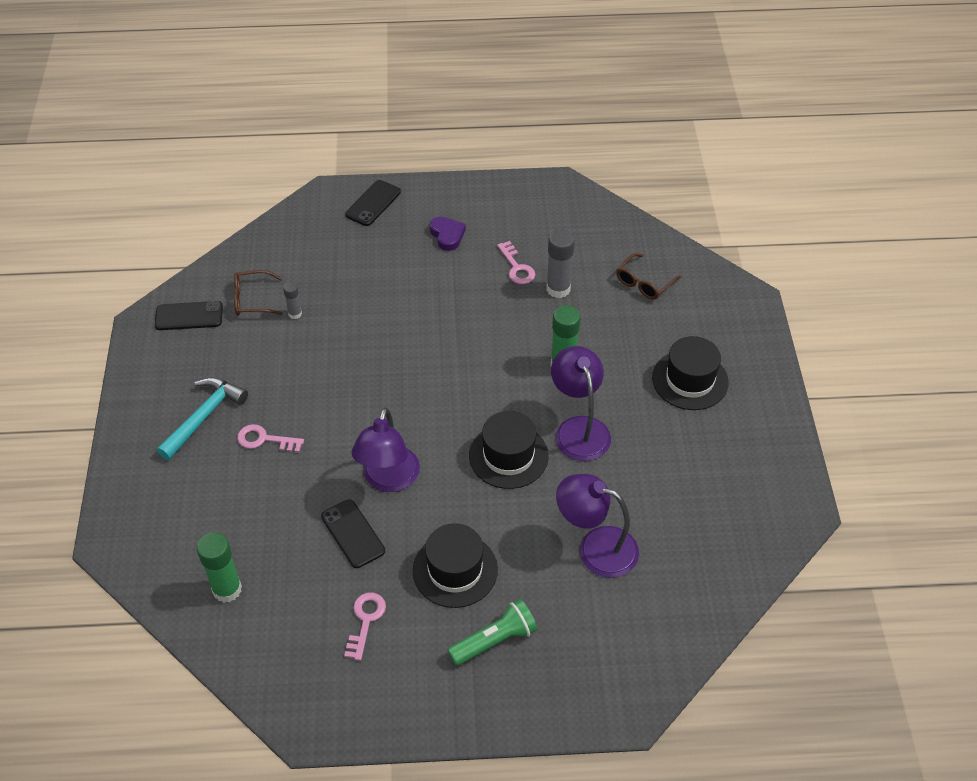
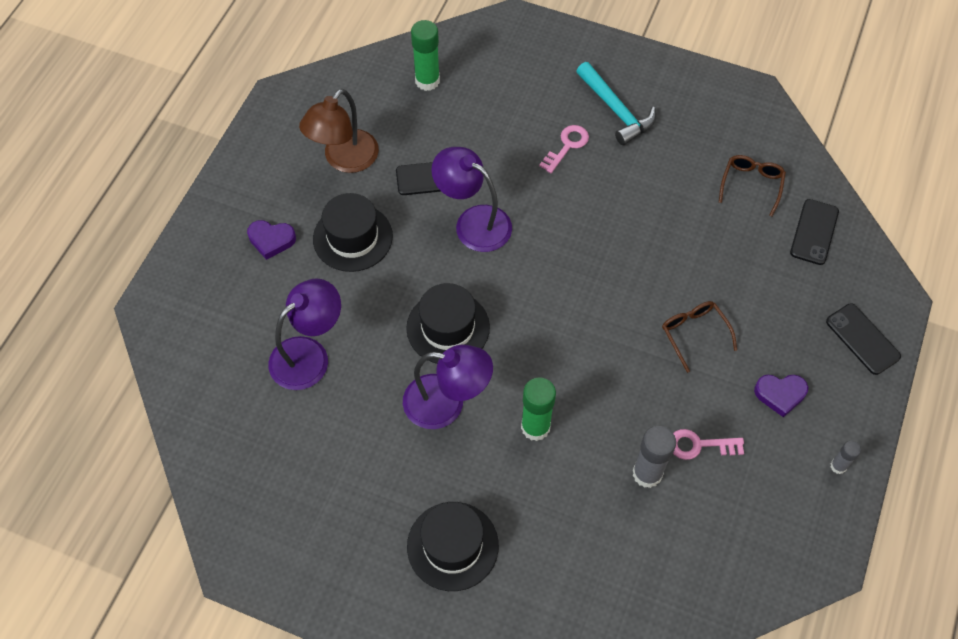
camera: 115 degrees right, 10 degrees up
(189, 316) = (749, 129): black phone -> black phone (814, 232)
(295, 314) = (716, 214): grey glue stick -> grey glue stick (838, 466)
(365, 621) = (344, 160): pink key -> brown lamp
(495, 640) = (271, 240): green flashlight -> purple heart
(644, 283) = (617, 574): brown glasses -> brown glasses (694, 334)

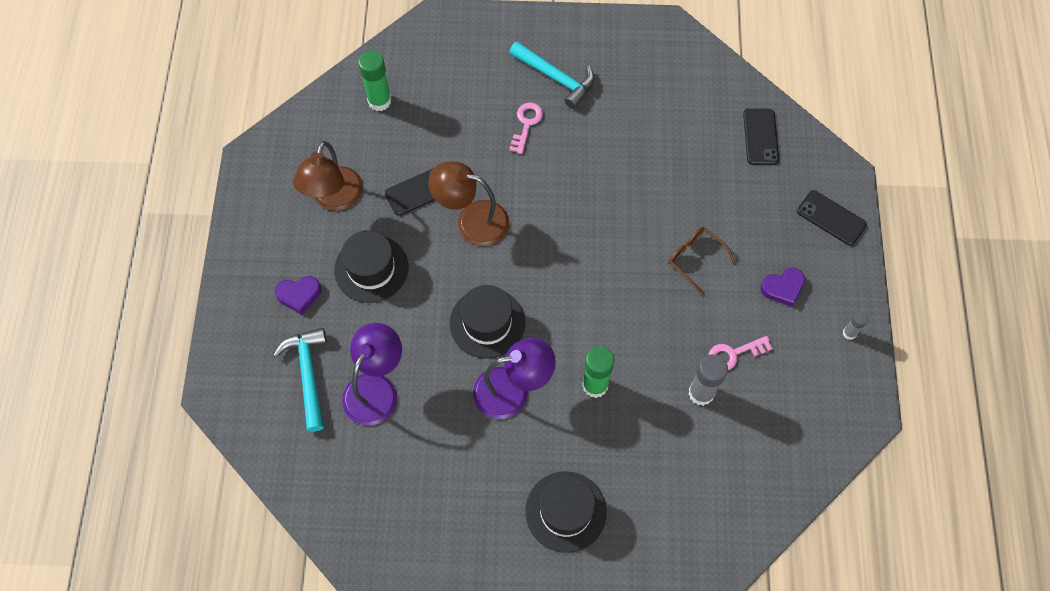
camera: 20 degrees left, 5 degrees up
(248, 319) = (308, 374): none -> turquoise hammer
(473, 222) = (472, 220): purple lamp -> brown lamp
(751, 185) = (694, 111): brown glasses -> none

